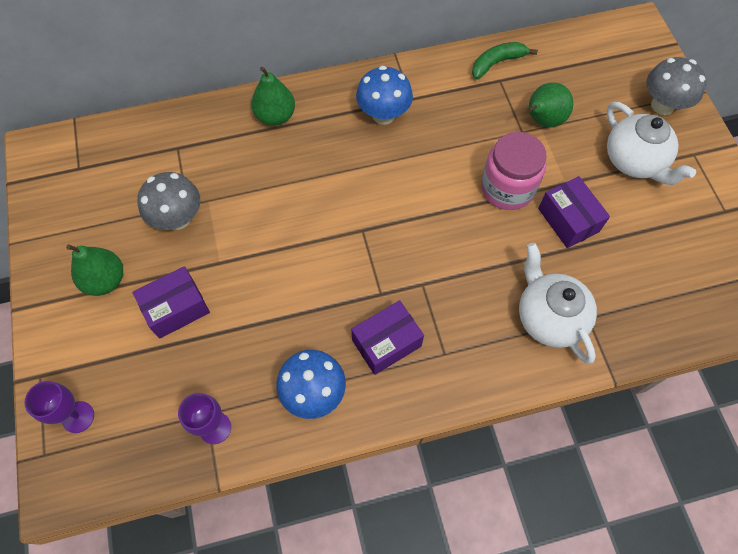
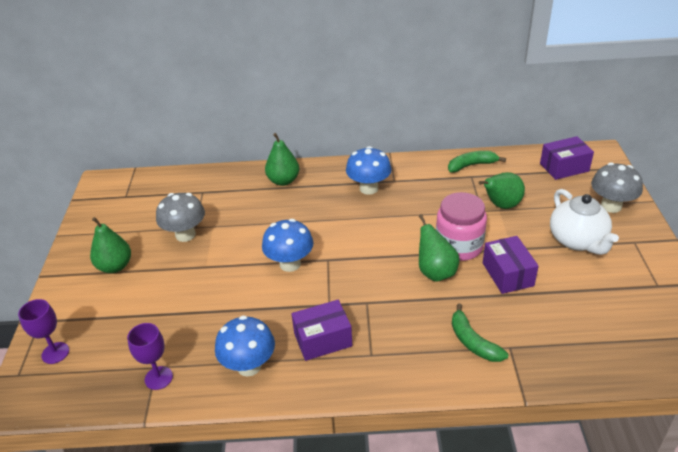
camera: 15 degrees right, 25 degrees down
(176, 308) = (161, 292): purple box -> purple box (564, 167)
(320, 243) = (290, 264): none -> blue mushroom
(489, 229) = (435, 272): none -> green pear
(549, 317) = (473, 342): white teapot -> green banana

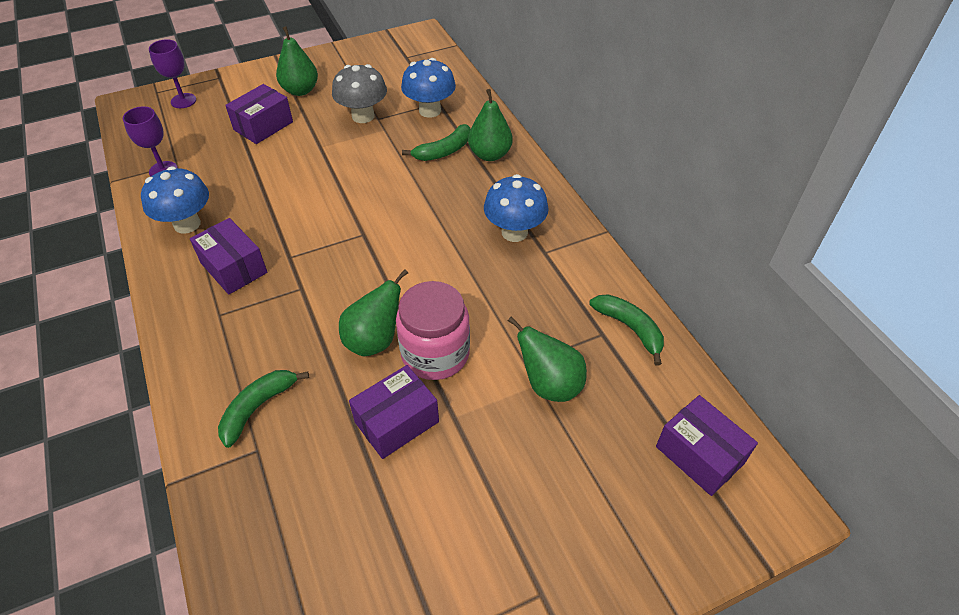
camera: 65 degrees right, 10 degrees up
(147, 298) = (263, 126): none -> purple box
(263, 201) = (443, 151): none -> green banana
(290, 264) = (345, 206): blue mushroom -> blue mushroom (430, 110)
(577, 241) = (507, 503): white teapot -> none
(611, 206) = (625, 544): grey mushroom -> none

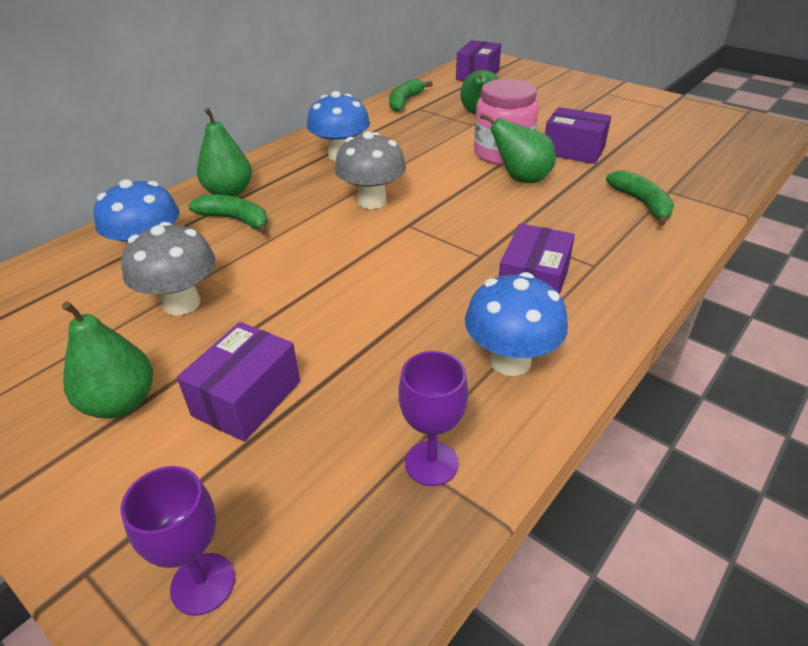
camera: 115 degrees left, 10 degrees down
(258, 408) = (641, 204): green banana -> green banana turned 120 degrees counterclockwise
(263, 126) = (247, 398): purple box -> purple box turned 75 degrees counterclockwise
(414, 226) = (372, 201): none -> grey mushroom

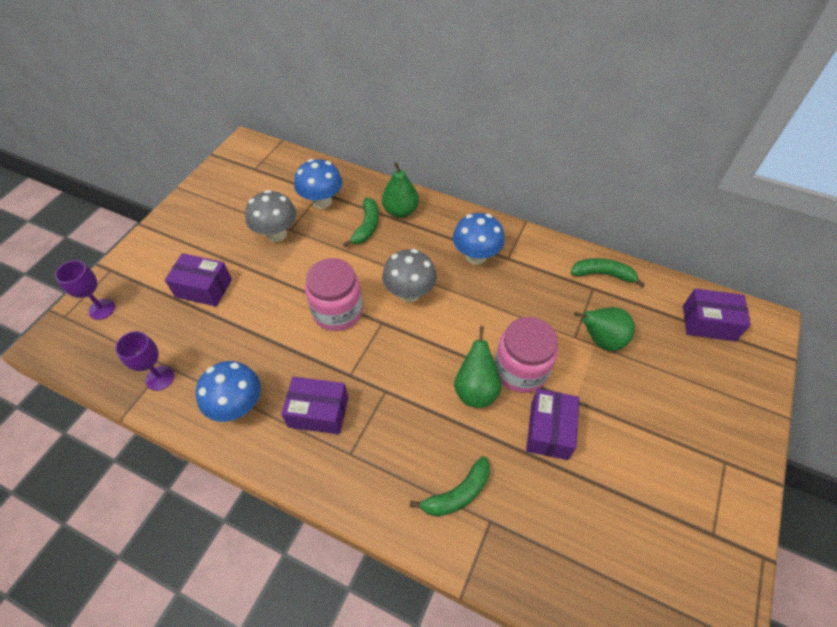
camera: 75 degrees right, 15 degrees up
(120, 403) = (200, 241): green pear -> none
(374, 256) = (337, 311): none -> pink jar

